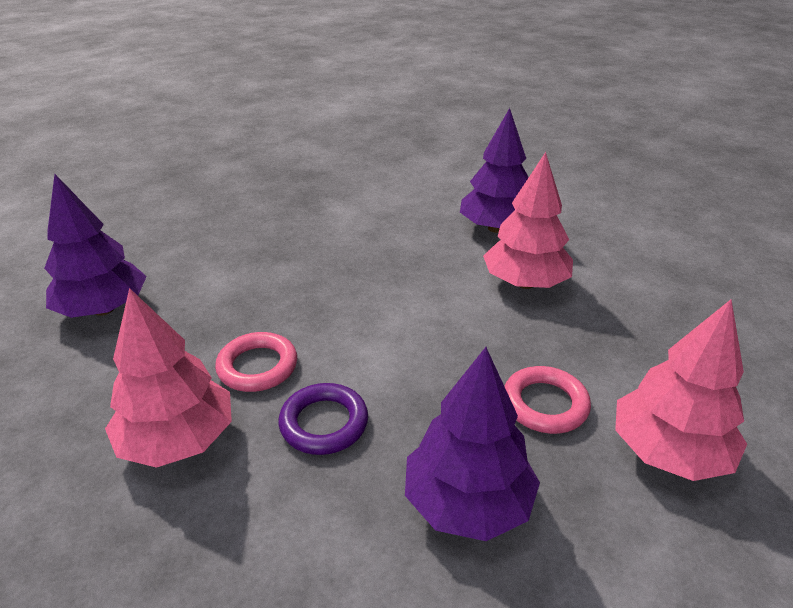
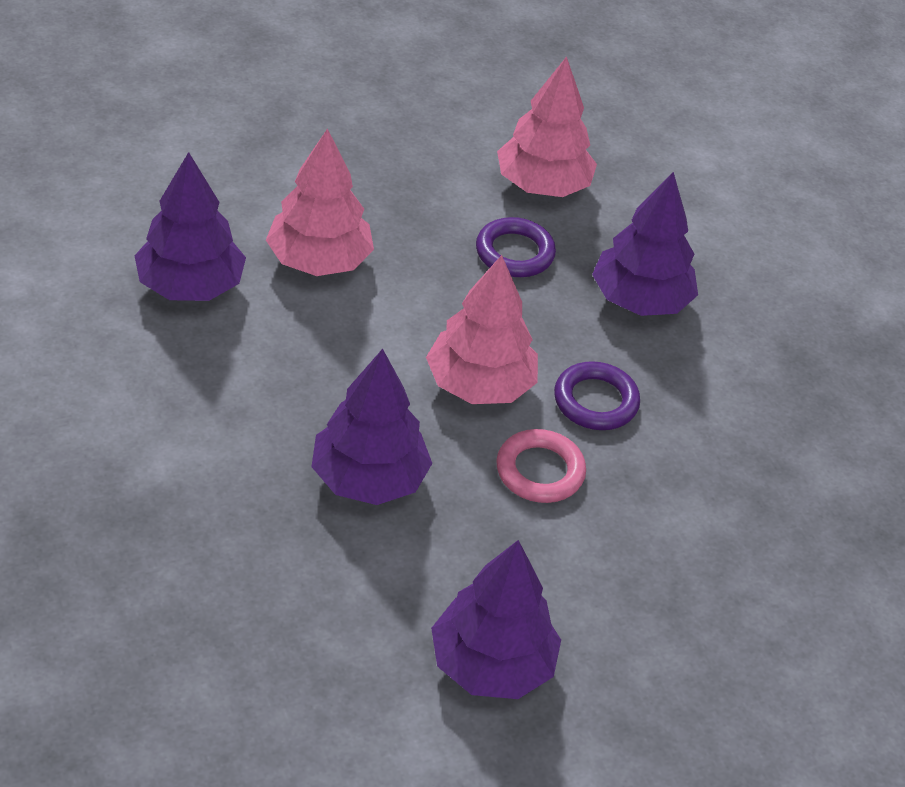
camera: 110 degrees left, 10 degrees up
(178, 440) = (658, 504): pink tree -> pink tree (479, 385)
(292, 279) = (368, 479): none -> purple tree
(545, 404) = (514, 253): pink ring -> purple ring

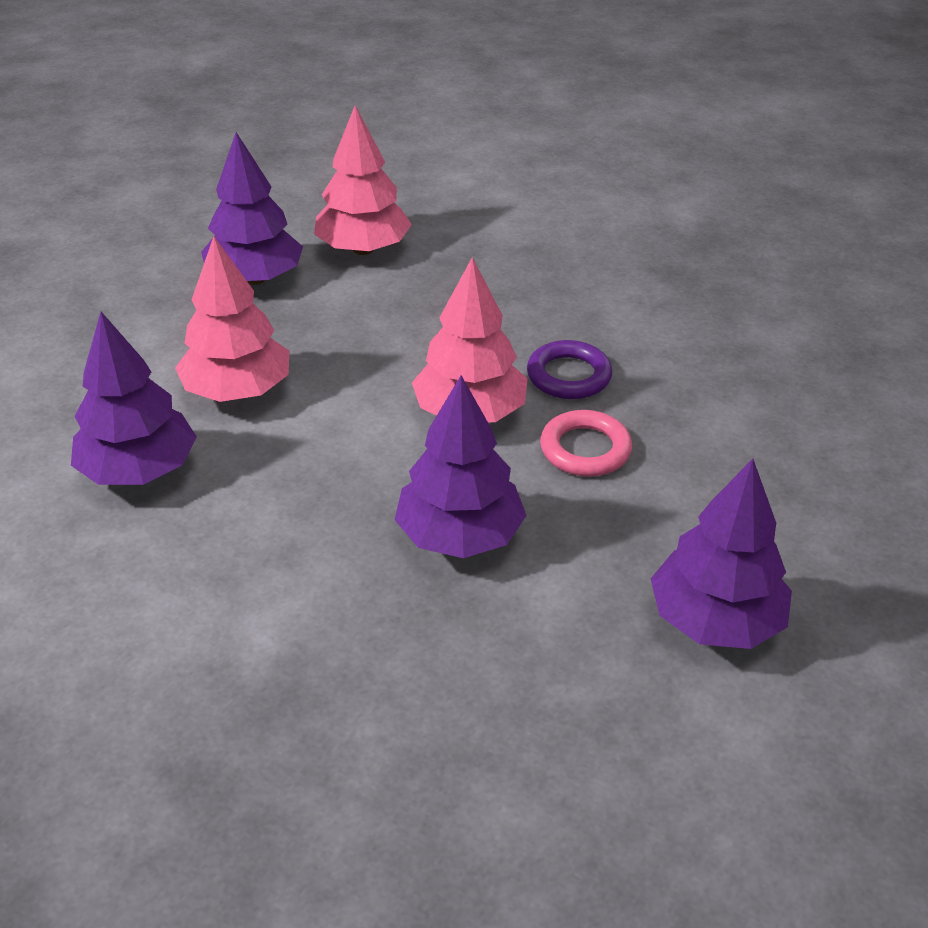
camera: 30 degrees left, 5 degrees down
(514, 253) = (393, 305): purple ring -> none
(640, 300) = (521, 290): purple tree -> purple tree (255, 278)

